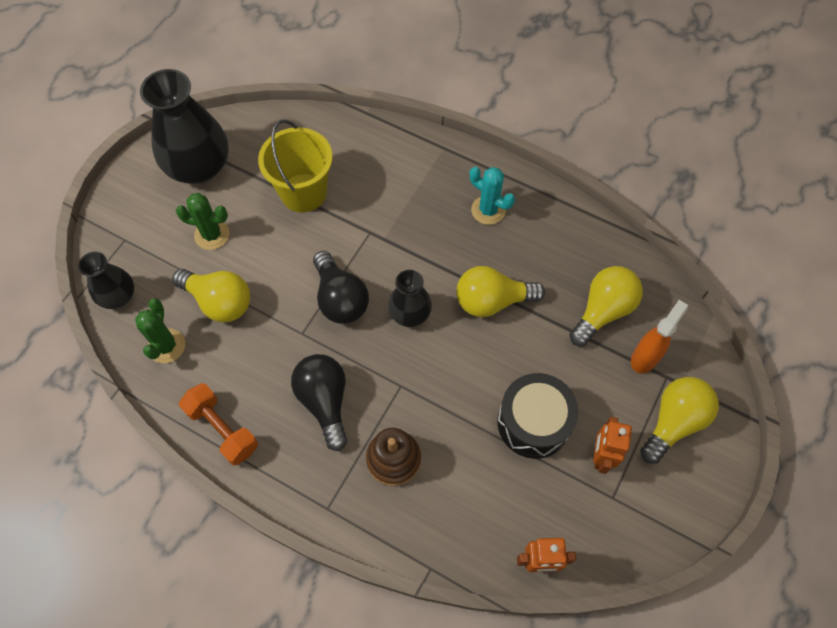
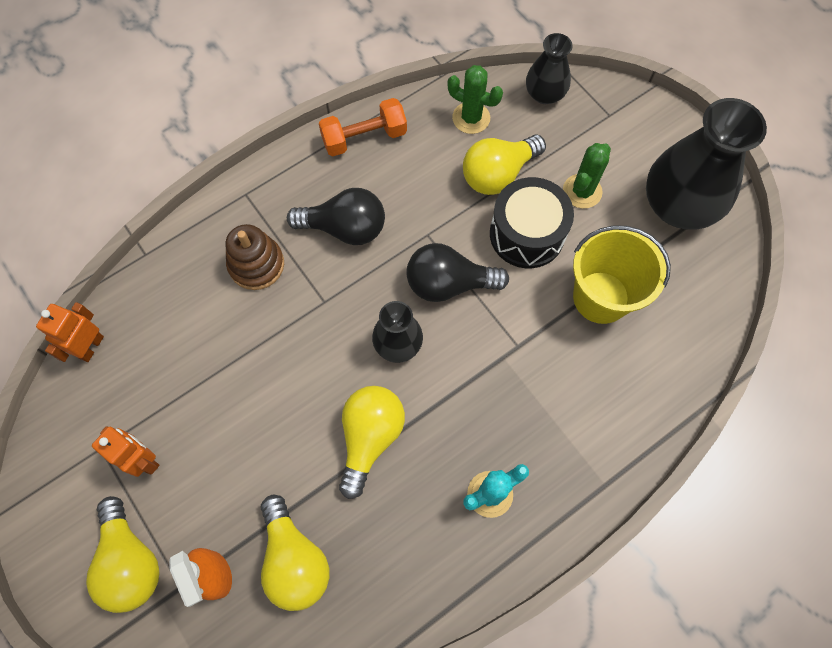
camera: 115 degrees right, 5 degrees up
(533, 422) = (216, 410): black drum -> black drum (527, 234)

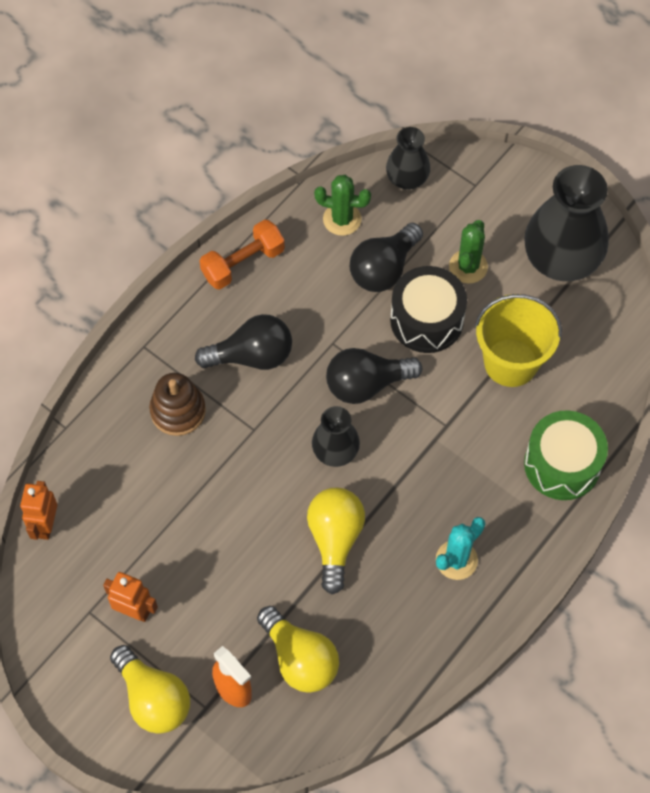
camera: 15 degrees left, 5 degrees down
(498, 174) = (384, 269): yellow light bulb -> black light bulb
(628, 418) = (562, 464): none -> green drum

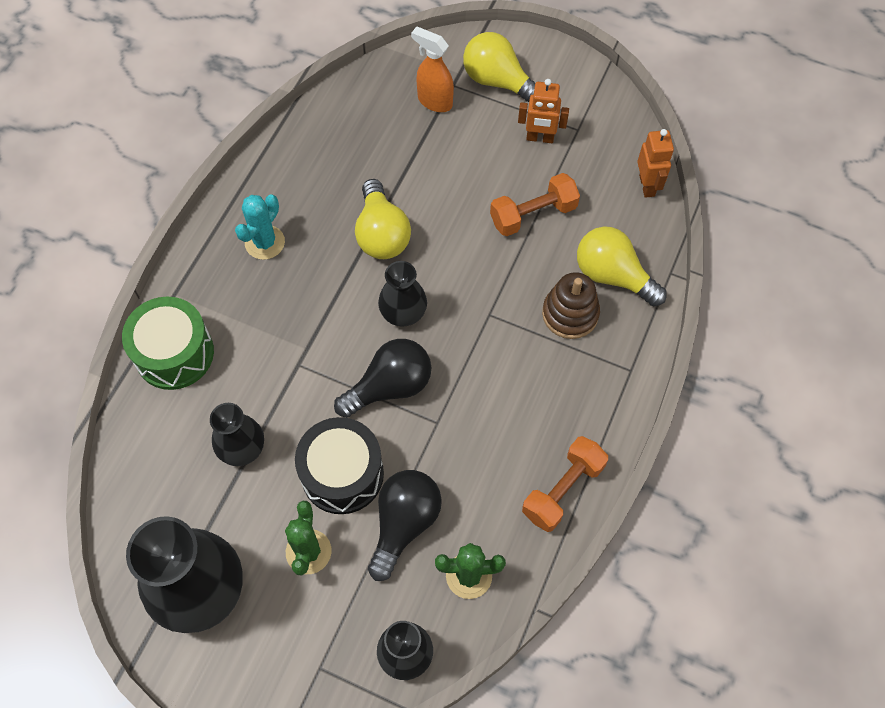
camera: 165 degrees right, 0 degrees up
(175, 522) = (533, 214): none -> orange dumbbell
(252, 356) = (517, 387): black light bulb -> none
(300, 658) = (386, 135): yellow light bulb -> yellow light bulb (613, 276)
(510, 362) = (242, 448): yellow bucket -> black vase

